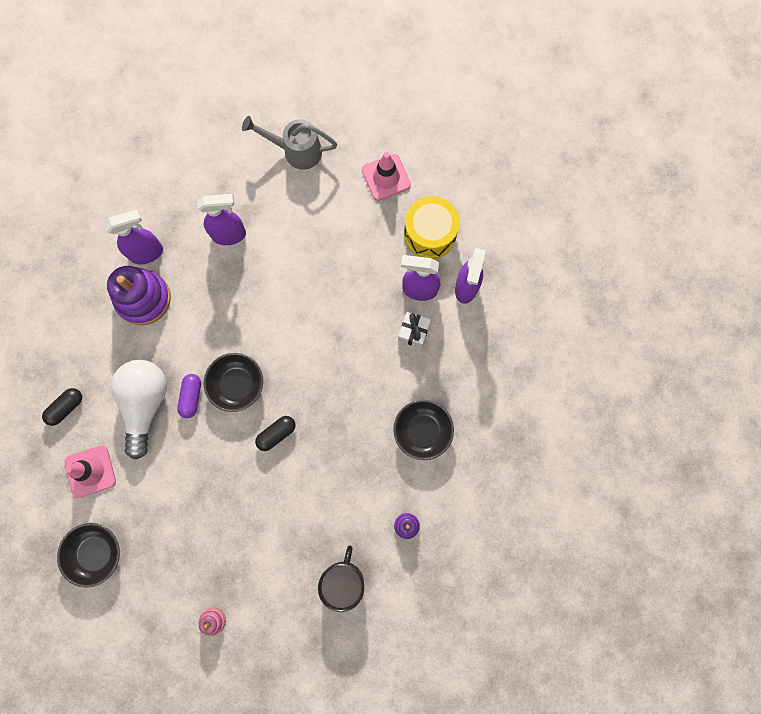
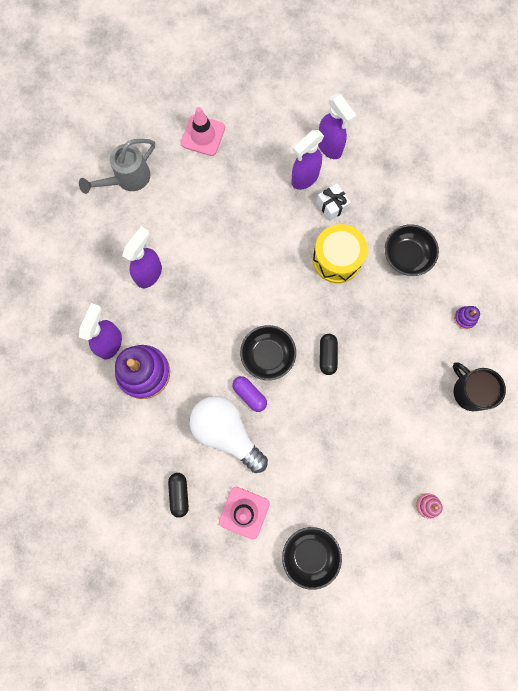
camera: 50 degrees left, 0 degrees up
(430, 234) = (270, 140): yellow drum -> yellow drum (337, 259)

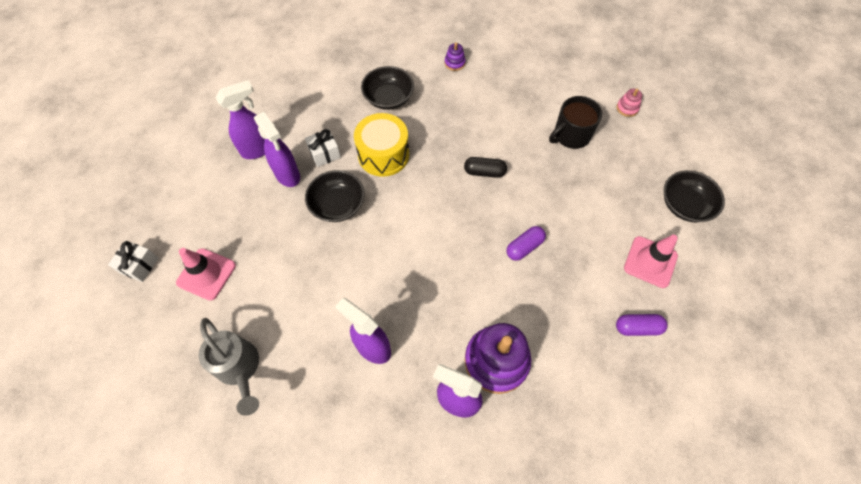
camera: 85 degrees left, 15 degrees down
(179, 494) = (637, 327): black capsule -> purple capsule
(206, 84) = (139, 265): none -> white gift
(226, 432) = (566, 273): white light bulb -> none
(268, 355) = (482, 226): black bowl -> black bowl (337, 205)
(470, 391) = (522, 67): black mug -> black mug (571, 135)

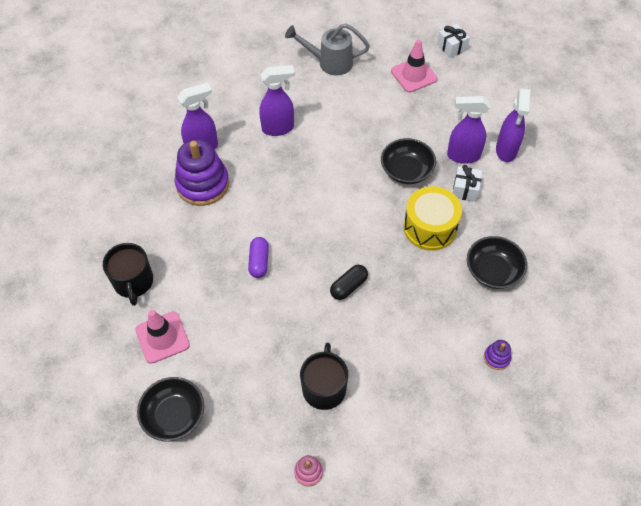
camera: 130 degrees right, 5 degrees down
(637, 327) = (133, 282): purple capsule -> black mug

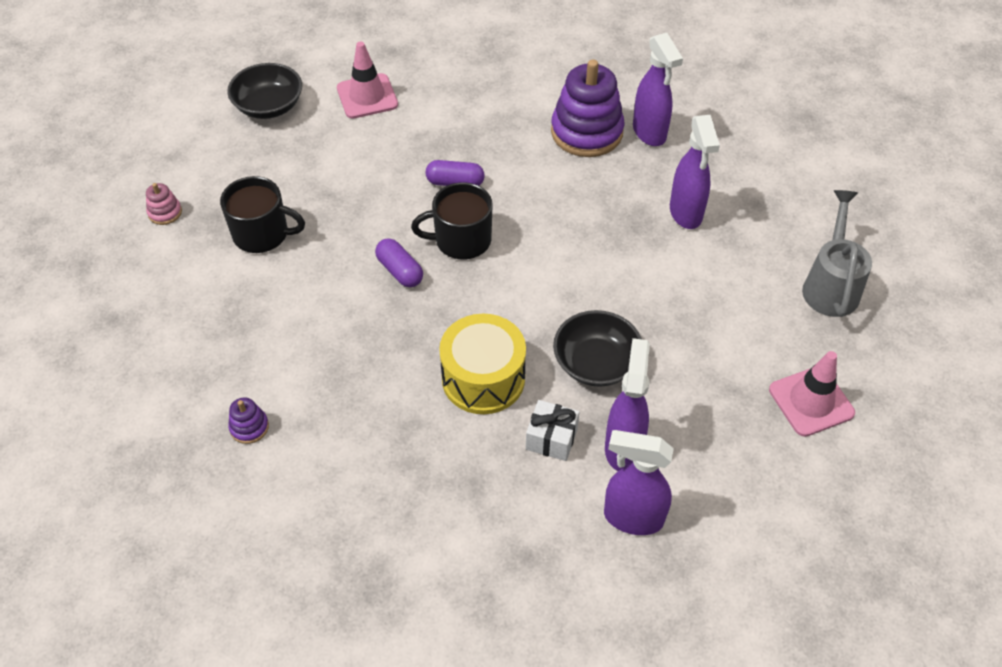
camera: 95 degrees right, 5 degrees down
(133, 282) = (446, 72): black mug -> black mug (461, 240)
(348, 286) = (400, 271): black capsule -> purple capsule
(452, 47) = (891, 474): white gift -> none
(493, 271) = (391, 450): black bowl -> none

